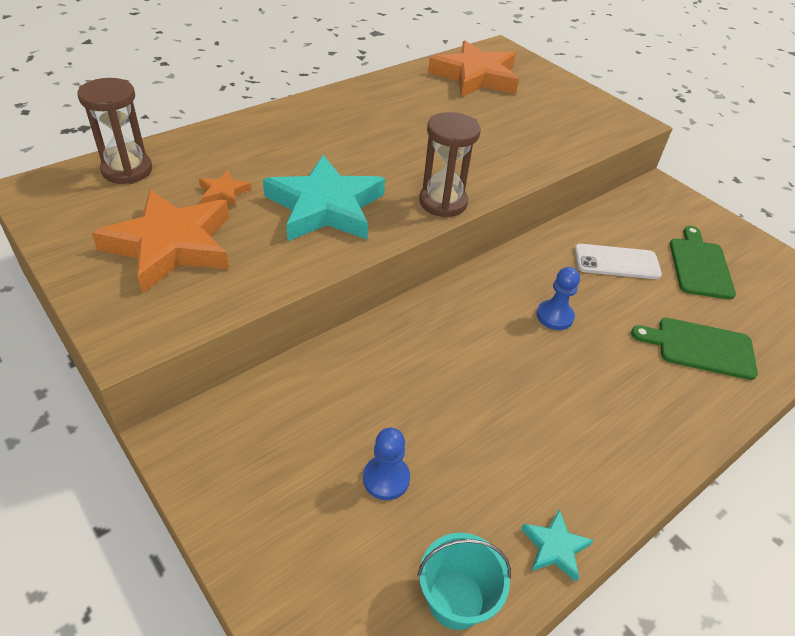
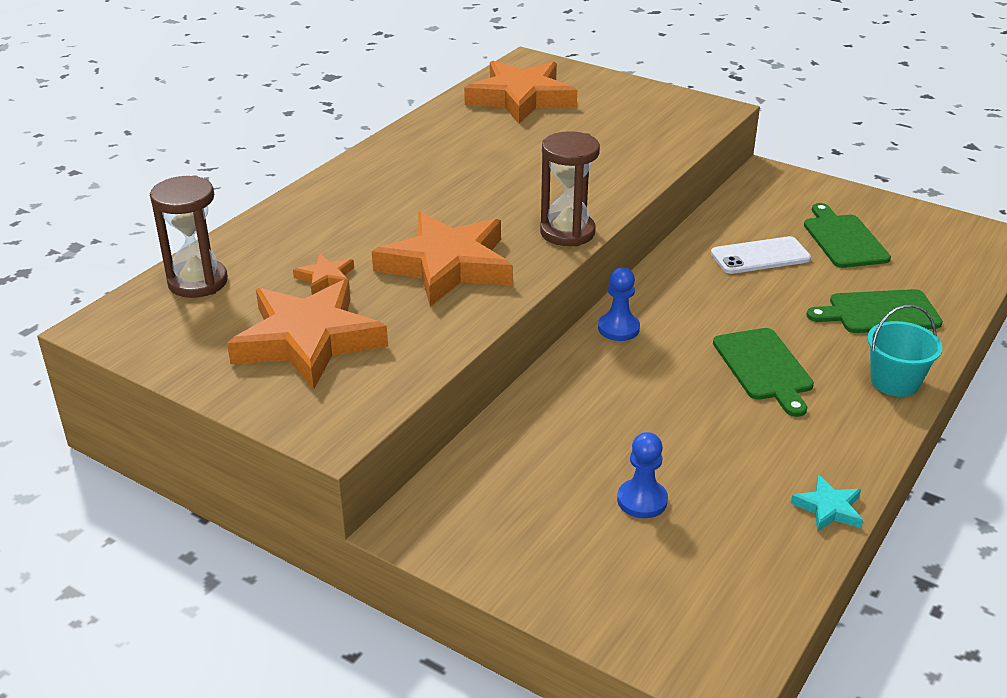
camera: 15 degrees left, 10 degrees down
(325, 207) = (447, 266): turquoise star -> orange star
(456, 600) = (763, 572): turquoise bucket -> turquoise bucket (895, 382)
(554, 316) = (725, 321): blue pawn -> blue pawn (618, 328)
(567, 373) = (764, 368): none -> green cutting board

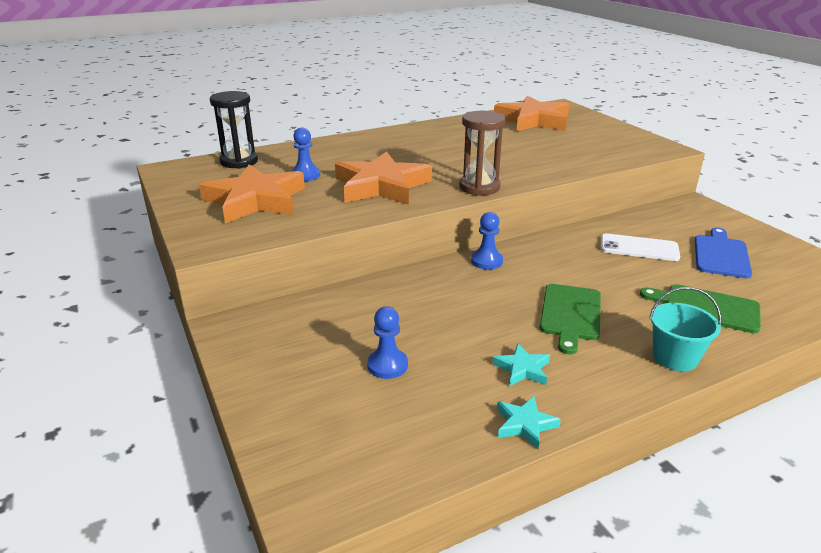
camera: 30 degrees right, 5 degrees down
(198, 282) = (239, 162): brown hourglass -> black hourglass
(326, 278) = (305, 175): orange star -> blue pawn
(774, 450) = (522, 369): none -> turquoise star
(843, 239) = (721, 255): green cutting board -> blue cutting board

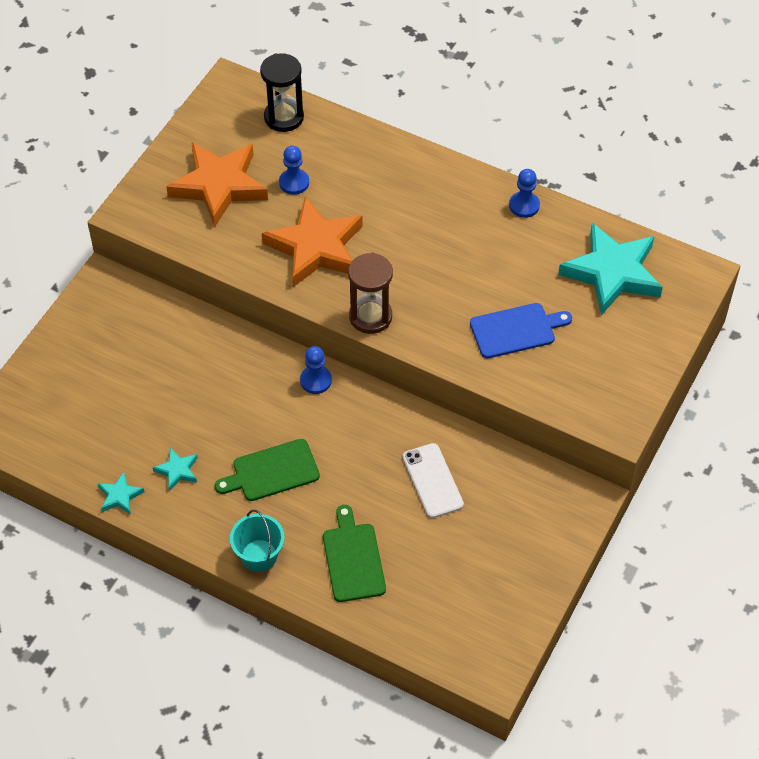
camera: 55 degrees right, 25 degrees up
(387, 365) = (126, 394): blue pawn -> blue pawn (524, 205)
(533, 120) = (612, 273): orange star -> turquoise star
(721, 255) = (470, 547): blue cutting board -> blue cutting board (516, 330)

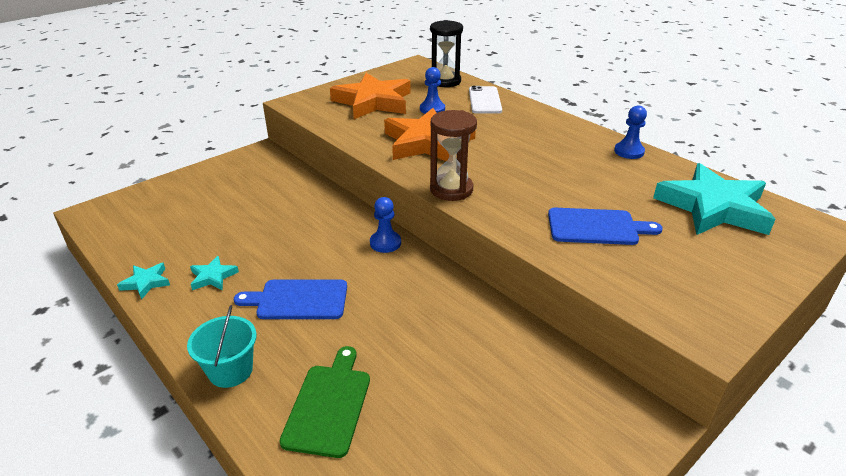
camera: 20 degrees right, 20 degrees down
(272, 471) = (298, 300): green cutting board -> blue cutting board
(432, 481) = (460, 351): white phone -> white phone (484, 100)

